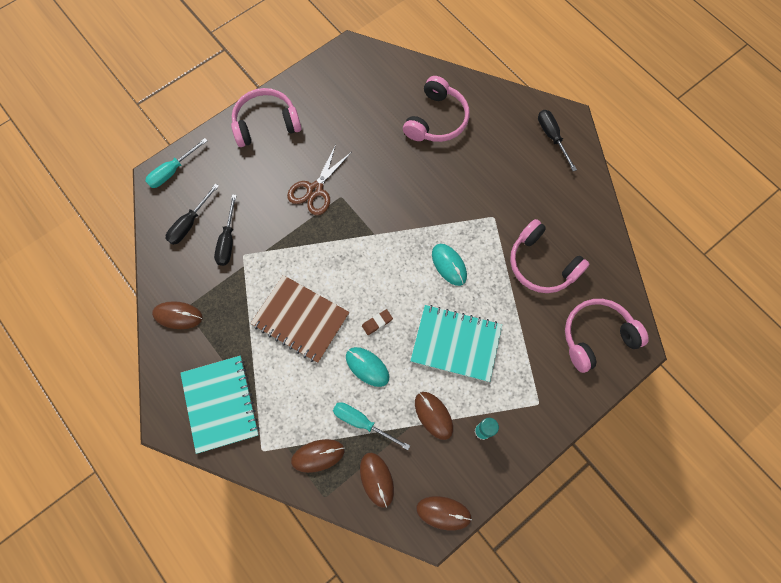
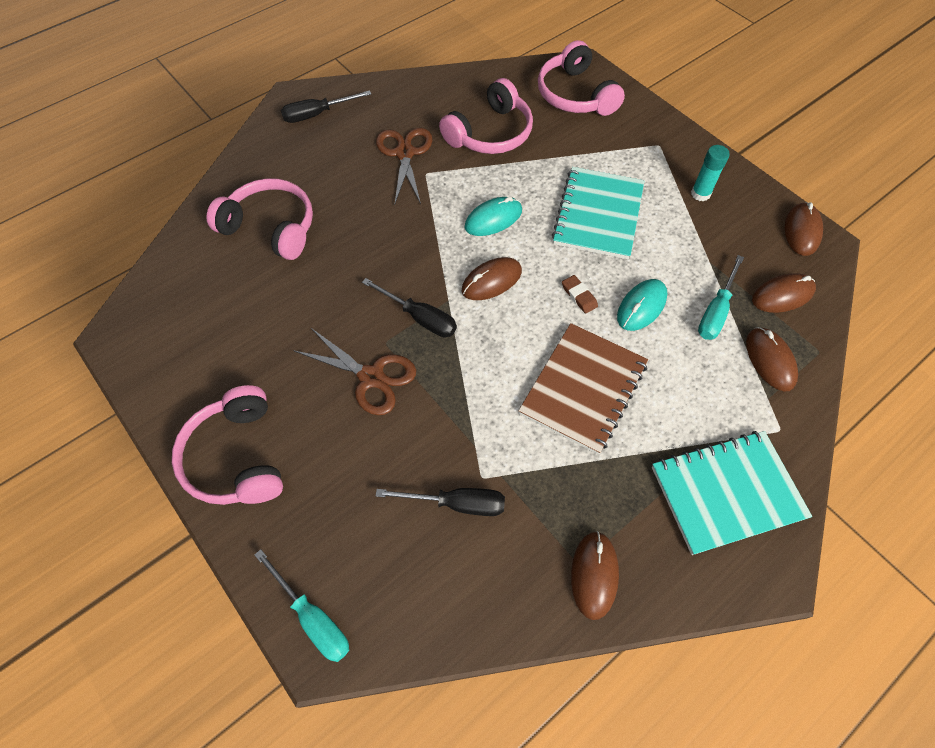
camera: 90 degrees left, 10 degrees down
(189, 223) = (422, 573): black screwdriver -> black screwdriver (420, 318)
(433, 415) = (691, 238): brown mouse -> brown mouse (491, 281)
(514, 201) = (405, 153): none -> brown scissors

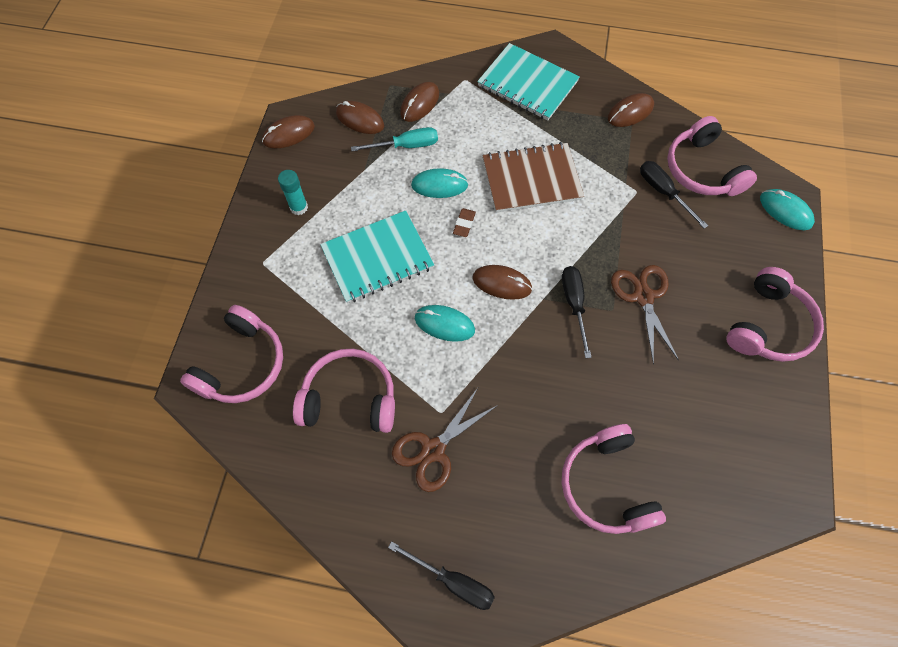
camera: 130 degrees left, 5 degrees up
(313, 618) = (785, 211): turquoise screwdriver -> turquoise mouse
(446, 578) = (702, 170): none -> pink headphones

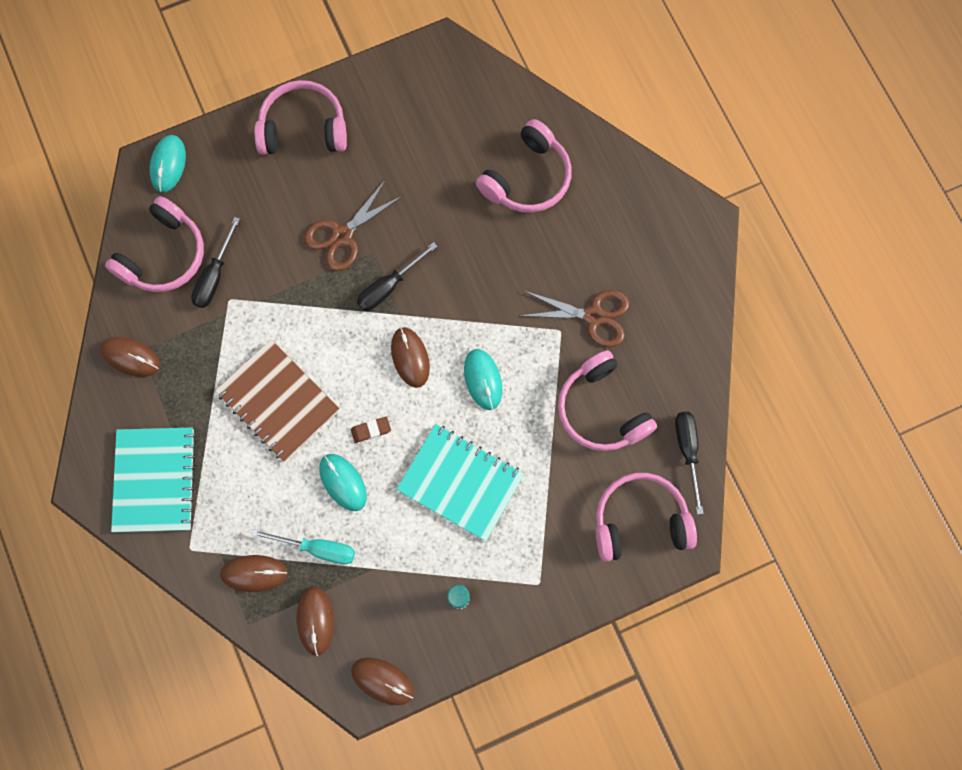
camera: 125 degrees left, 10 degrees up
(406, 146) = (317, 548): turquoise screwdriver -> turquoise screwdriver turned 150 degrees clockwise
(453, 581) = (673, 240): black screwdriver -> black screwdriver (687, 451)

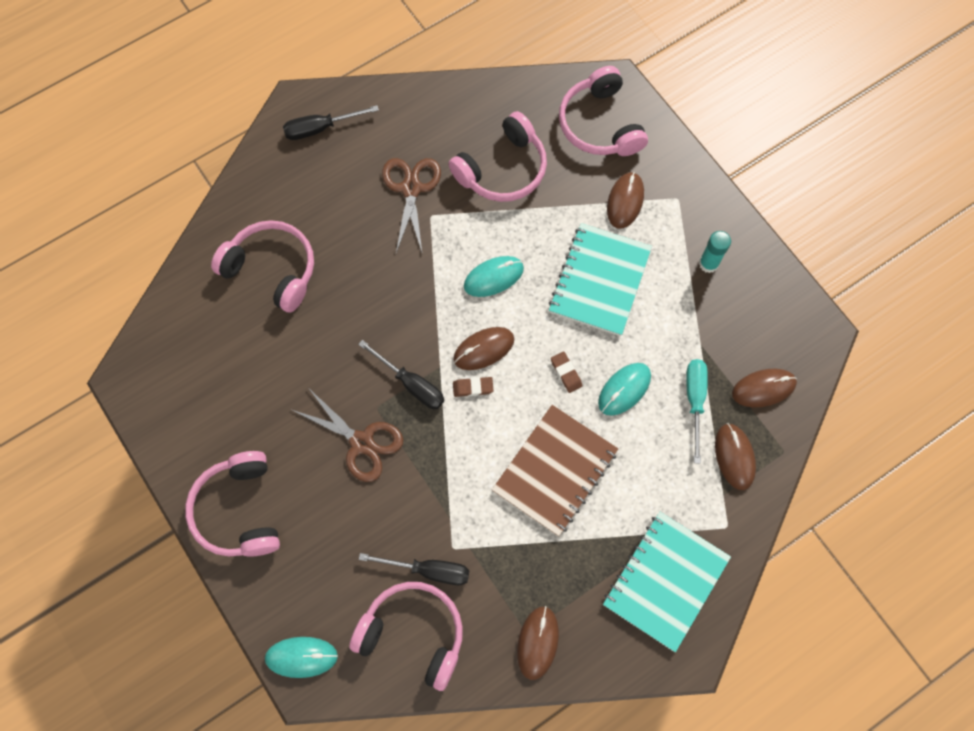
camera: 100 degrees left, 5 degrees down
(155, 480) = (665, 581): turquoise notebook -> turquoise notebook turned 45 degrees counterclockwise
(374, 341) = (473, 388): none -> brown eraser
(382, 681) = (801, 317): brown mouse -> brown mouse (625, 201)
(687, 451) = (527, 94): black screwdriver -> black screwdriver (320, 128)

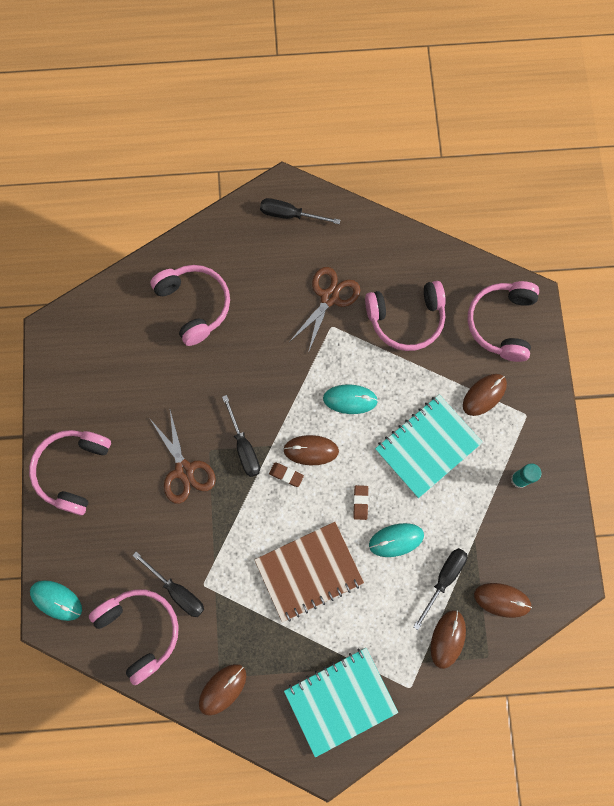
camera: 30 degrees right, 5 degrees up
(694, 401) = (444, 579): turquoise screwdriver -> black screwdriver

